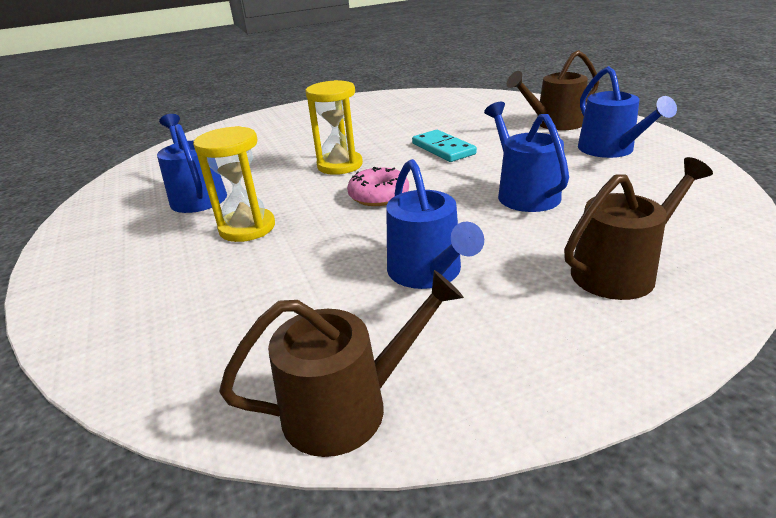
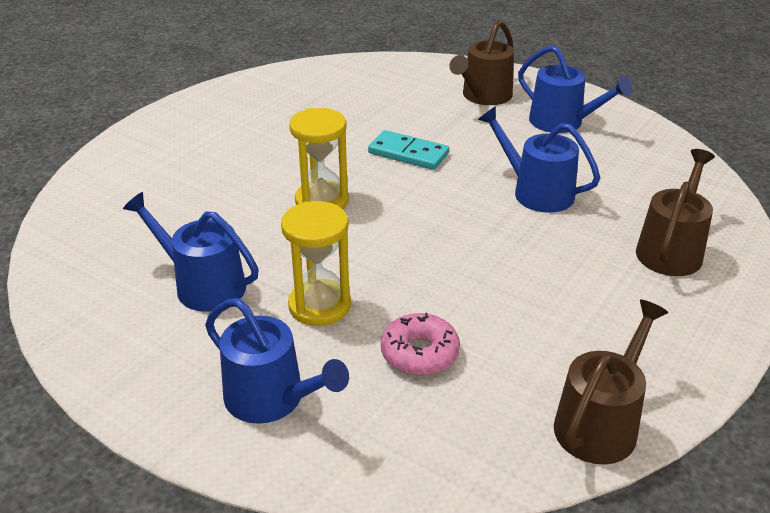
camera: 35 degrees left, 5 degrees up
(379, 196) = (409, 229): pink donut -> pink donut (419, 353)
(428, 272) = (540, 297): blue watering can -> blue watering can (271, 398)

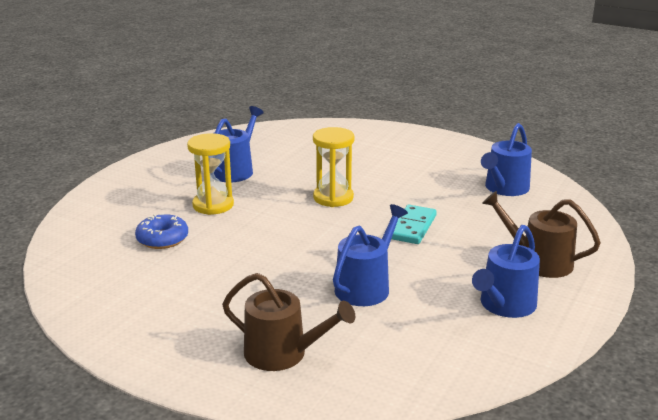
camera: 85 degrees right, 10 degrees down
(271, 398) = (132, 198): blue watering can -> blue watering can (504, 188)
(419, 353) = (162, 239): pink donut -> blue donut
(600, 423) = (83, 303): brown watering can -> none

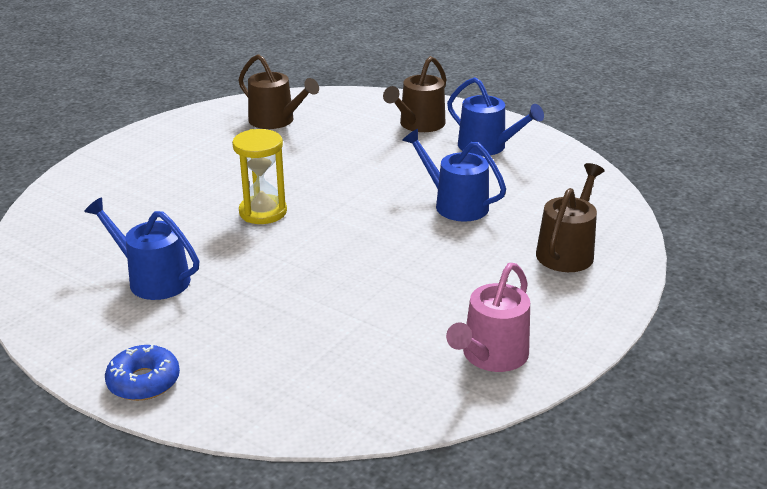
camera: 85 degrees left, 5 degrees up
(118, 307) = (491, 356): none -> pink watering can
(162, 239) = (336, 332): blue donut -> blue donut (144, 381)
(213, 205) = (253, 295): yellow hourglass -> none
(412, 227) = (344, 173): turquoise domino -> none
(504, 188) = (276, 120): blue watering can -> brown watering can

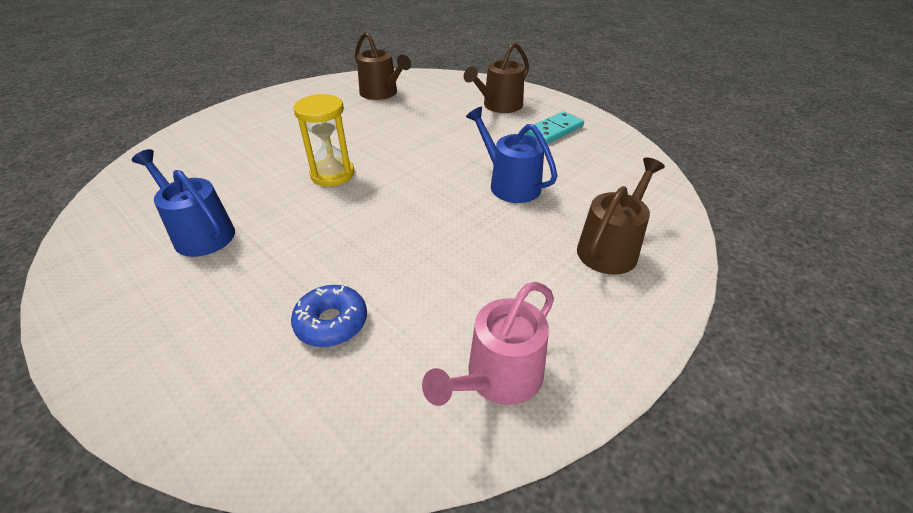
camera: 10 degrees right, 10 degrees up
(144, 381) = (118, 358): blue donut -> blue donut (331, 322)
(487, 147) = (554, 130): blue watering can -> turquoise domino

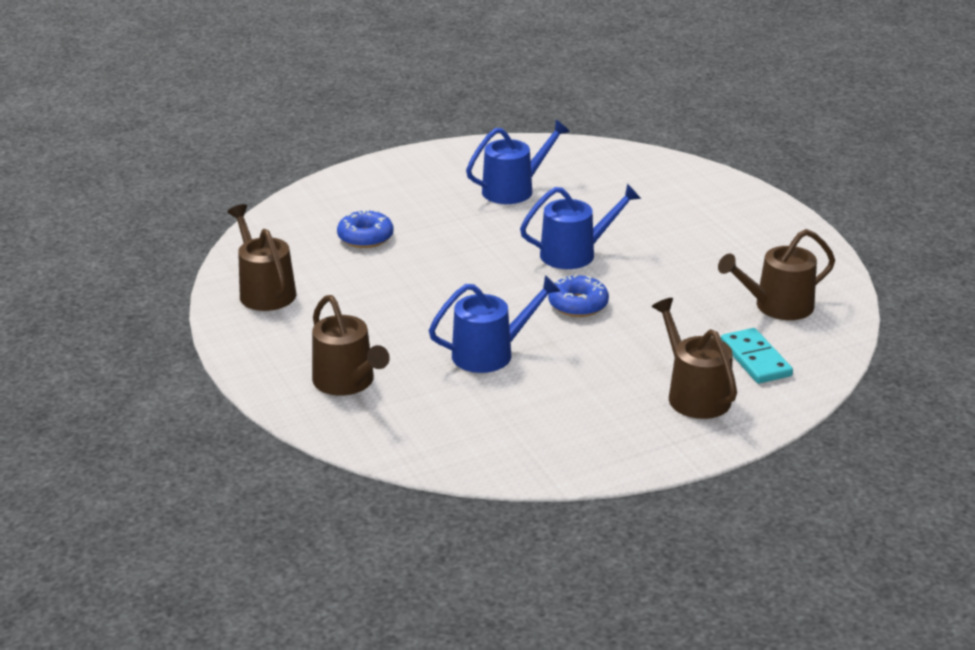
camera: 110 degrees right, 10 degrees down
(332, 174) = (574, 253): yellow hourglass -> blue watering can
(415, 159) = (578, 304): none -> blue donut
(498, 378) = (264, 291): pink watering can -> brown watering can
(554, 130) = (596, 421): turquoise domino -> turquoise domino (755, 359)

